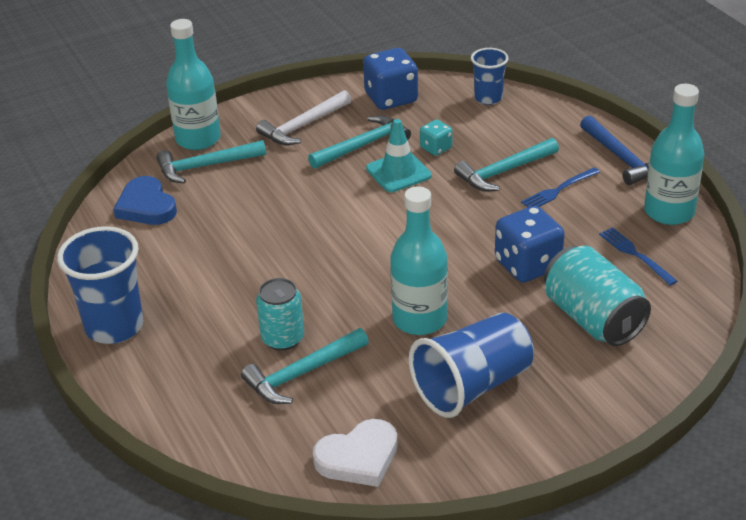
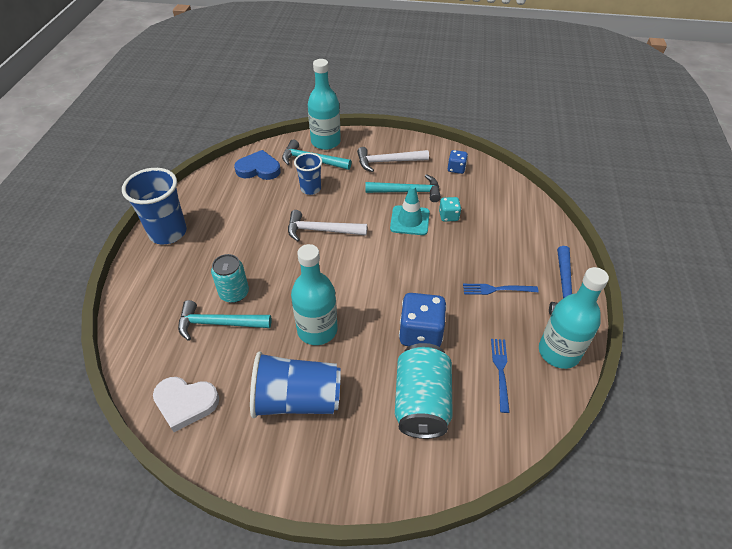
camera: 35 degrees right, 10 degrees up
(146, 206) = (259, 169): blue heart -> blue heart turned 90 degrees clockwise
(309, 230) = (321, 231): none -> white hammer
(391, 98) = (456, 169): blue dice -> blue dice, size x0.54
(488, 98) = (517, 198): blue cup -> blue cup (310, 189)
(504, 172) = (474, 256): turquoise hammer -> none

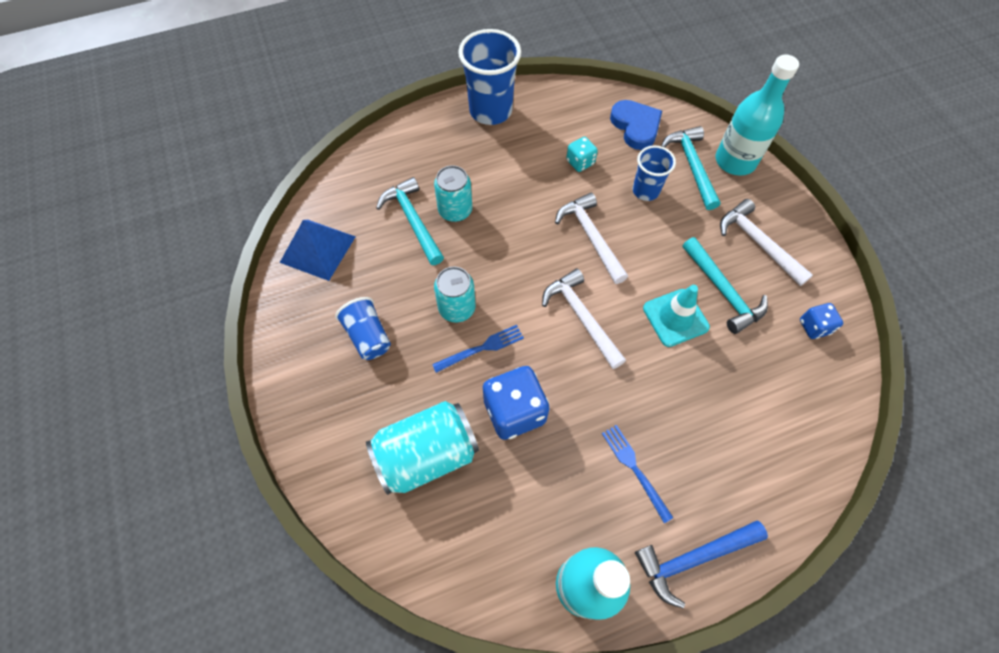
camera: 60 degrees right, 15 degrees up
(185, 403) = (317, 249): white heart -> blue pyramid
(297, 400) = (368, 336): blue cup -> blue cup, size x0.59
(317, 330) = (457, 308): turquoise bottle -> turquoise can
(376, 264) = (581, 317): none -> white hammer
(448, 216) = (717, 358): turquoise dice -> turquoise dice (580, 162)
(500, 370) = (515, 523): blue fork -> blue fork (482, 348)

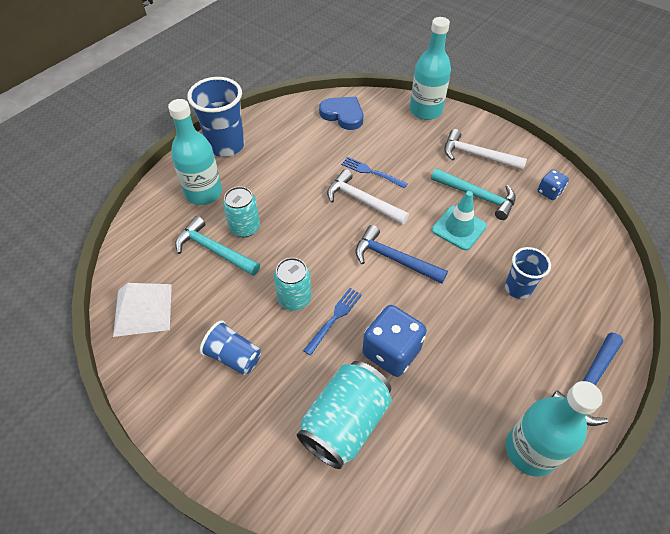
camera: 30 degrees left, 10 degrees down
(317, 249) = (143, 309): blue pyramid -> white pyramid
(438, 154) = (203, 193): none -> turquoise bottle
(580, 162) = (319, 154): turquoise dice -> none
(581, 317) = (394, 259): white hammer -> blue hammer
(634, 468) = (504, 345): blue fork -> blue fork (371, 172)
(645, 191) = (379, 154): blue cup -> blue cup (518, 288)
(691, 166) = (399, 125): turquoise hammer -> none

